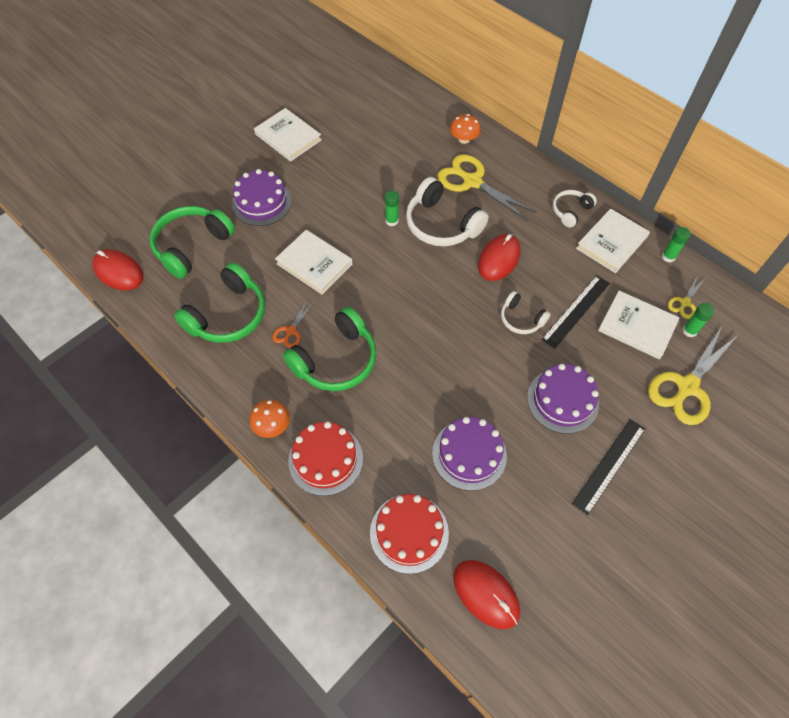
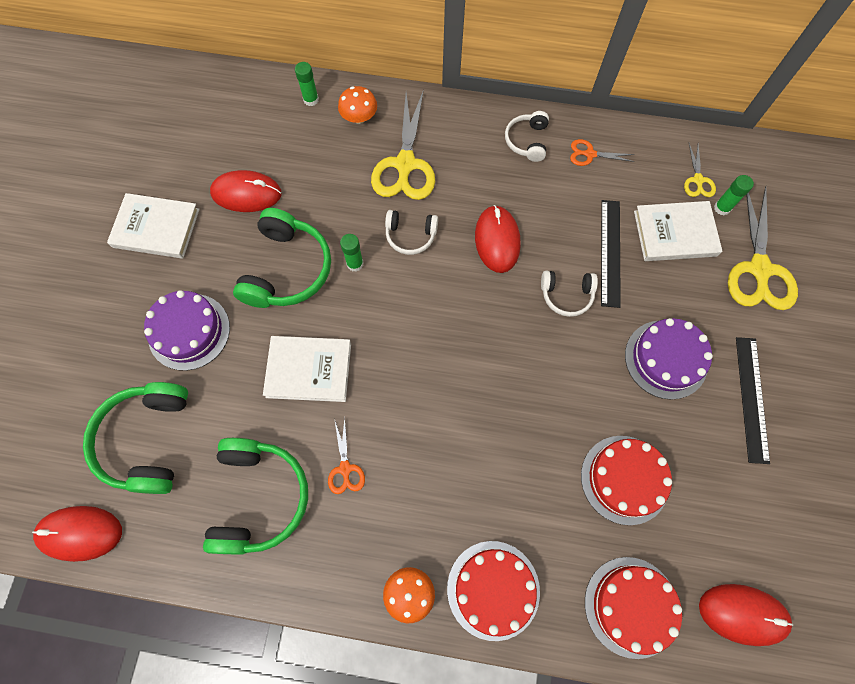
camera: 35 degrees left, 10 degrees up
(336, 360) = (419, 469): green headphones -> green headphones (287, 269)
(356, 146) = (246, 193): none -> red mouse
(441, 224) = (410, 236): white headphones -> white headphones, size x0.55
(469, 454) = (624, 479): purple cake -> red cake
(472, 182) = (405, 164): yellow scissors -> yellow scissors turned 90 degrees counterclockwise
(611, 243) = (589, 154): white book -> orange scissors
(668, 257) = (650, 138): green glue stick -> green glue stick (311, 100)

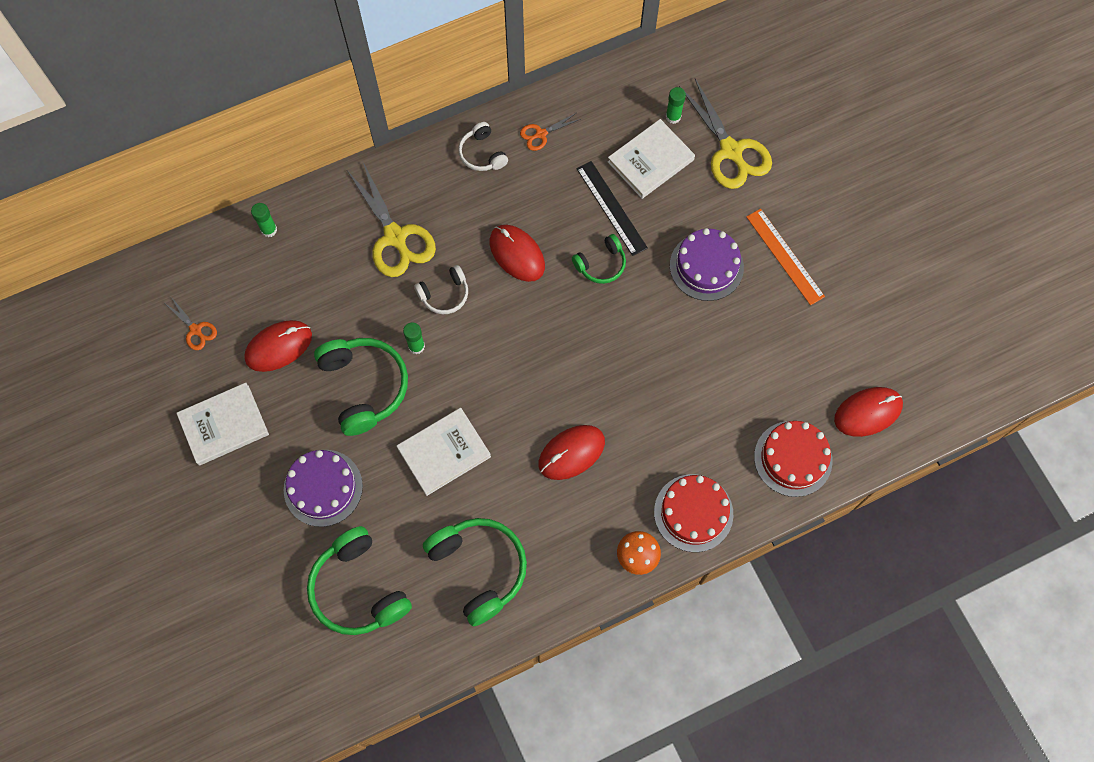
camera: 35 degrees left, 0 degrees up
(80, 533) = (362, 687): red mouse -> red mouse (571, 453)
(345, 468) = (528, 504): orange scissors -> orange scissors (195, 330)
(359, 117) = (324, 219): orange mushroom -> none
(566, 295) = (601, 264): white headphones -> green headphones
(624, 479) = (733, 375): red cake -> none
(698, 180) = (640, 104): yellow scissors -> none
(751, 398) = (785, 256): black ruler -> orange ruler

